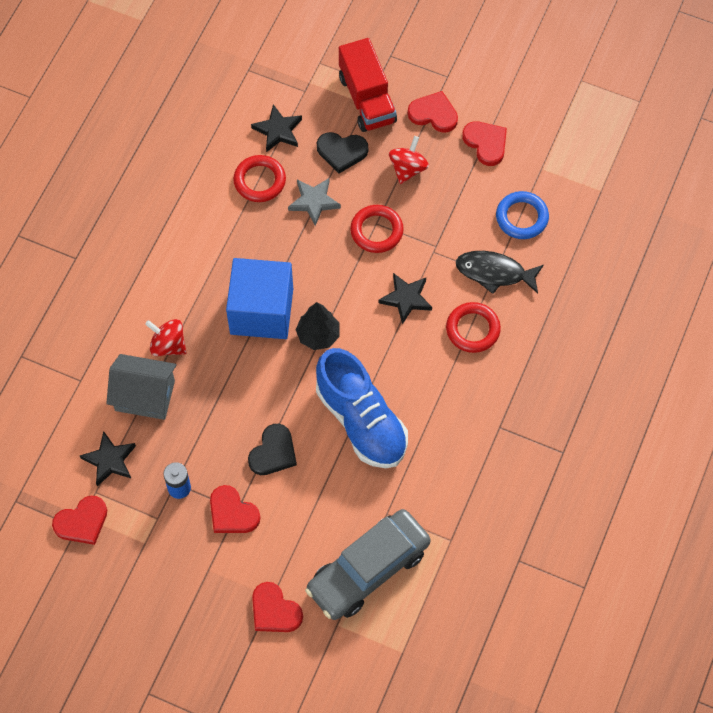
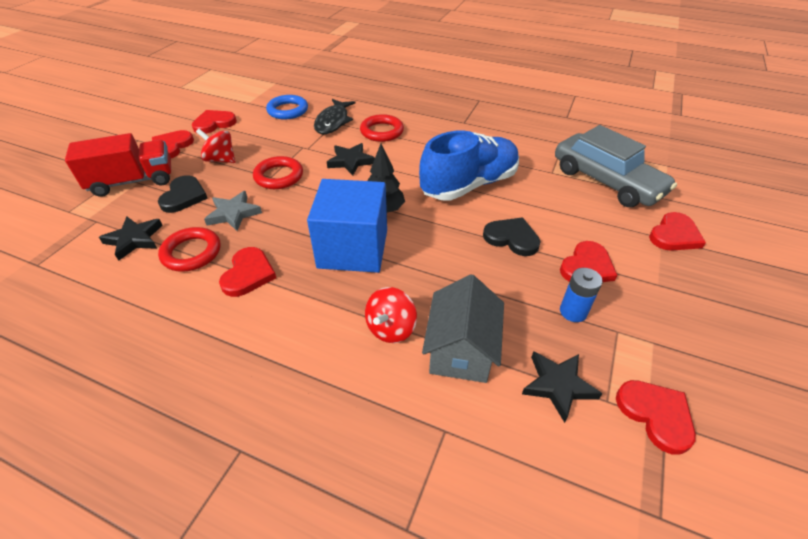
camera: 90 degrees left, 20 degrees down
(232, 231) = (248, 274): none -> red heart

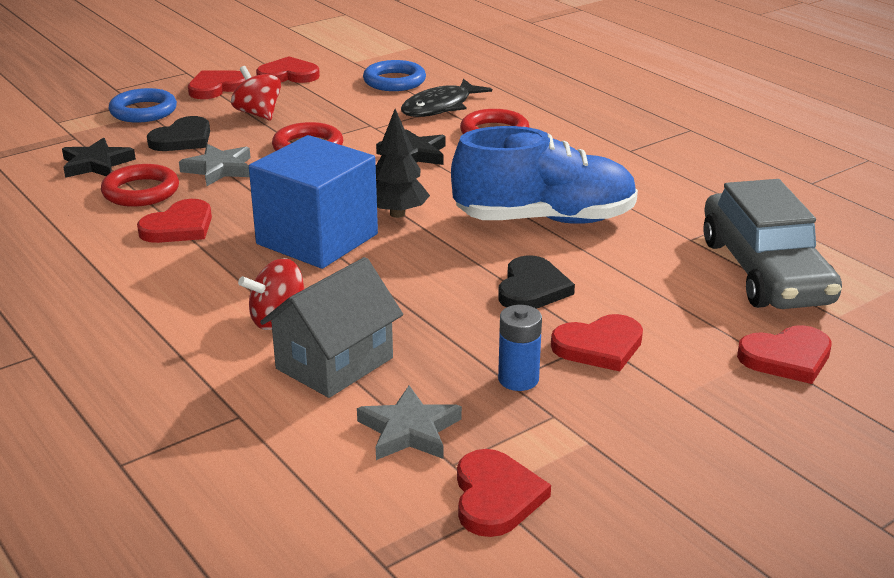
camera: 30 degrees right, 15 degrees down
(133, 181) = (143, 111): red truck -> blue ring
(512, 238) = (532, 288): black heart -> black heart turned 45 degrees clockwise
(558, 385) = (409, 430): black star -> grey star

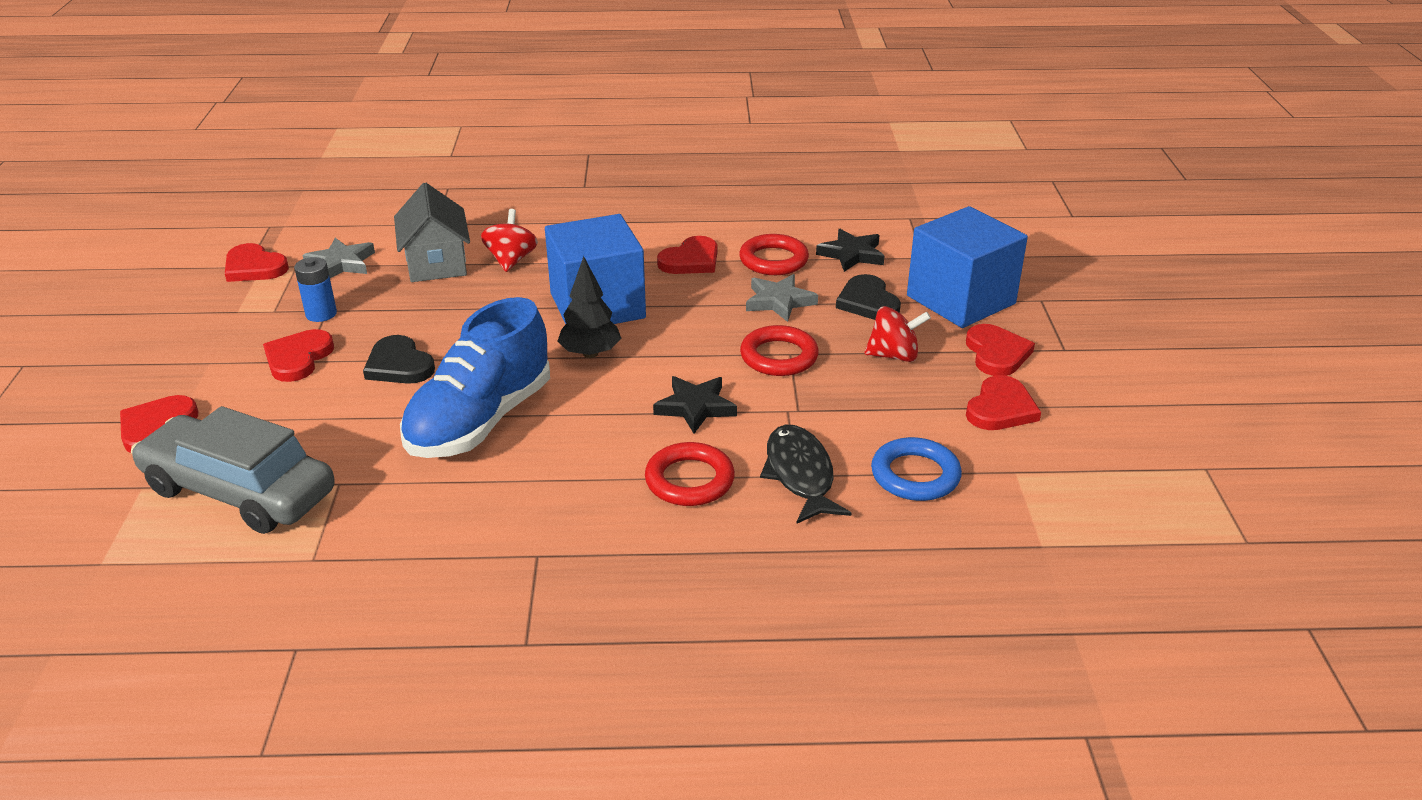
camera: 125 degrees right, 5 degrees up
(143, 111) = (961, 300): blue ring -> blue cube
(179, 227) = (691, 260): red heart -> red heart turned 120 degrees counterclockwise

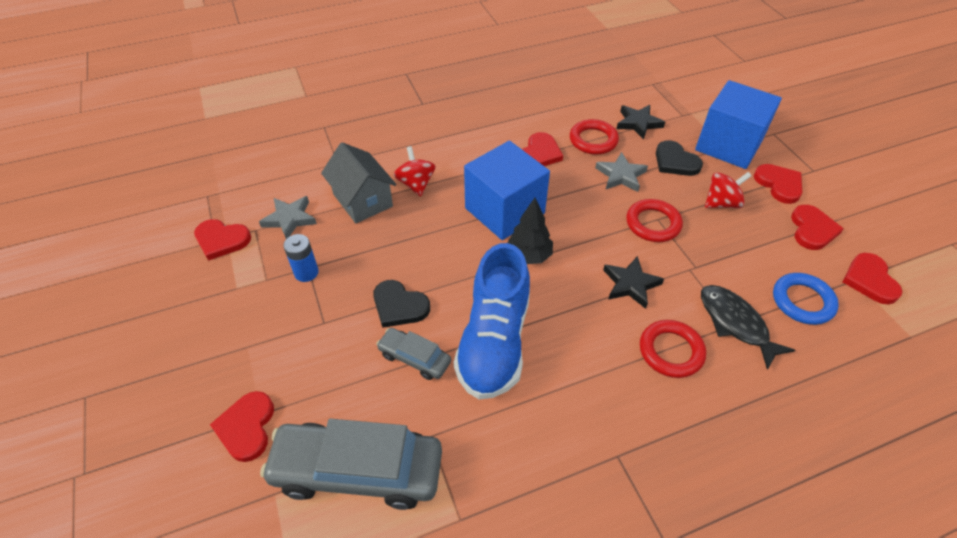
camera: 20 degrees left, 15 degrees up
(298, 358) = (317, 322): red heart -> red heart (869, 280)
(378, 414) = (414, 358): none -> grey car

